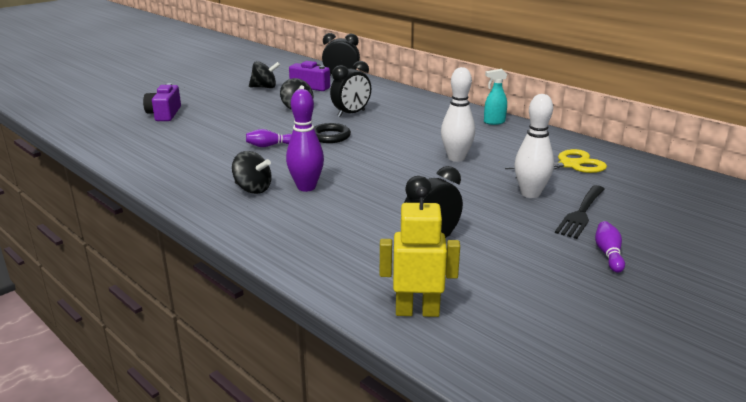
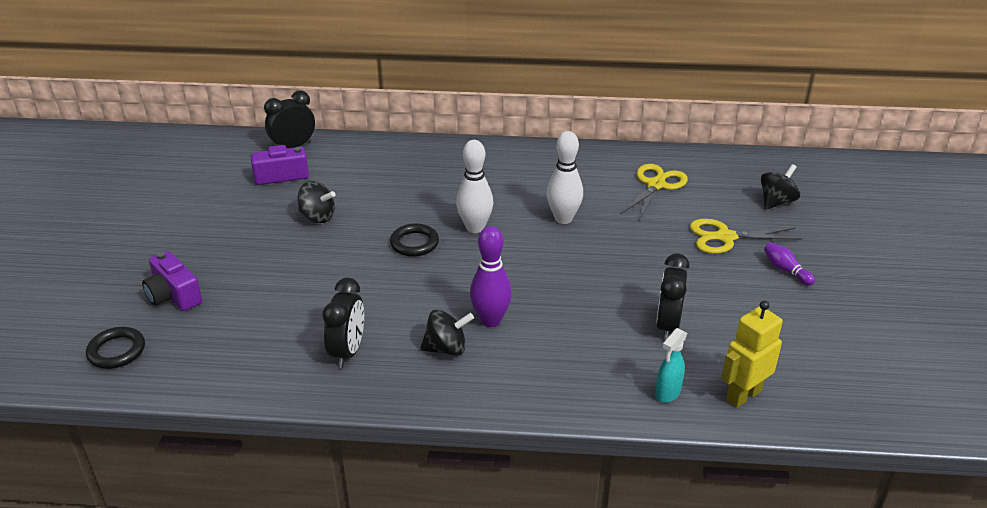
camera: 40 degrees left, 10 degrees up
(99, 124) = (116, 351): none -> black ring
(264, 87) = (227, 199): black spinning top -> black spinning top (776, 202)
(269, 146) = (374, 285): purple bowling pin -> none
(351, 113) = (387, 201): black clock -> black clock (348, 351)
(494, 122) = (534, 155): turquoise spray bottle -> turquoise spray bottle (667, 393)
(530, 194) = (668, 234): white bowling pin -> white bowling pin (475, 228)
(581, 213) = (725, 237): black fork -> yellow scissors

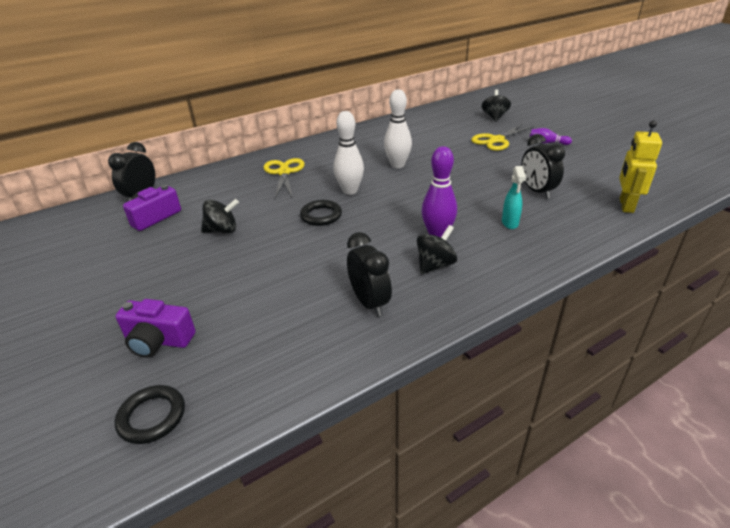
camera: 35 degrees left, 0 degrees up
(656, 185) = (423, 131): yellow scissors -> yellow scissors (284, 172)
(667, 393) = (592, 223): turquoise spray bottle -> turquoise spray bottle (510, 223)

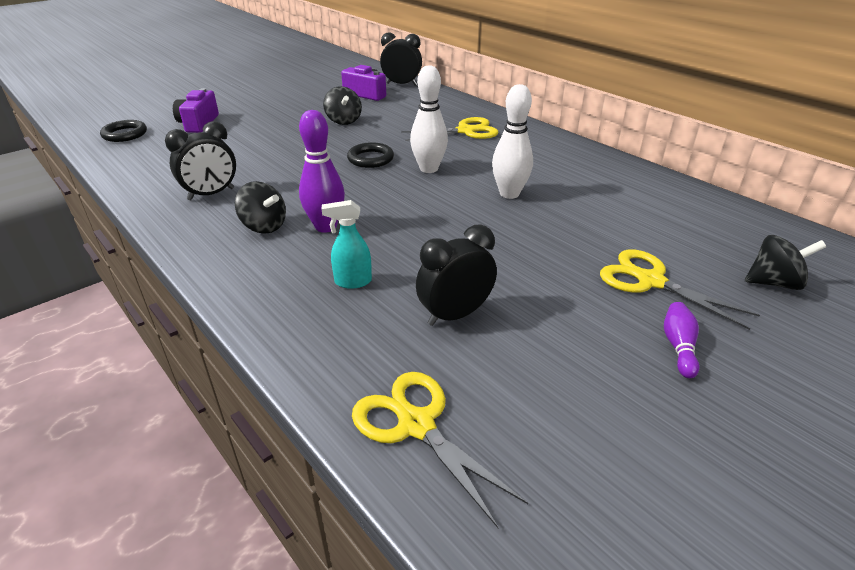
camera: 80 degrees right, 0 degrees up
(625, 205) = (416, 424): yellow robot -> yellow scissors

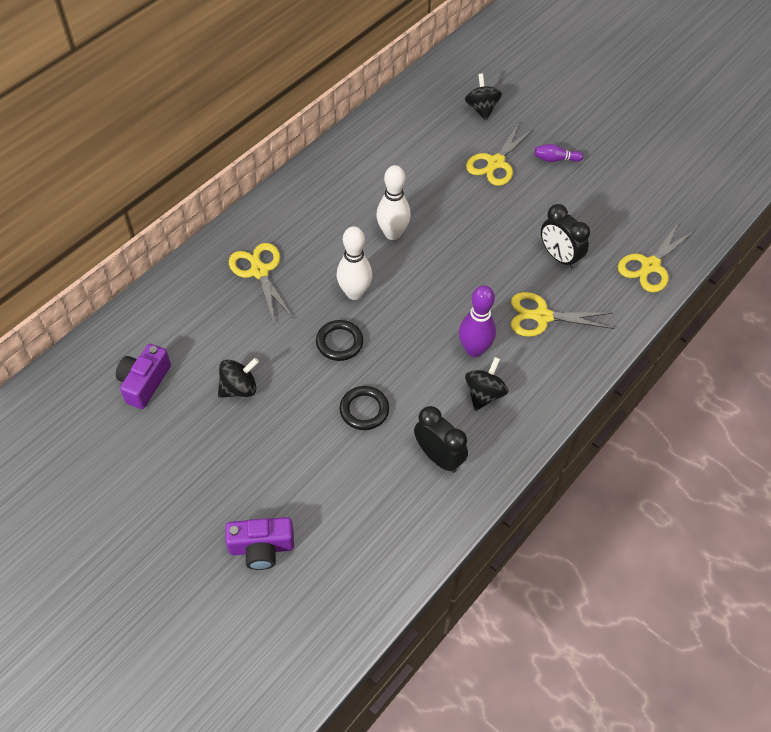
camera: 100 degrees left, 20 degrees up
(125, 134) = (306, 623): black ring -> black ring (364, 410)
(352, 282) = (542, 316): turquoise spray bottle -> yellow scissors
(401, 84) = (103, 350): black clock -> none

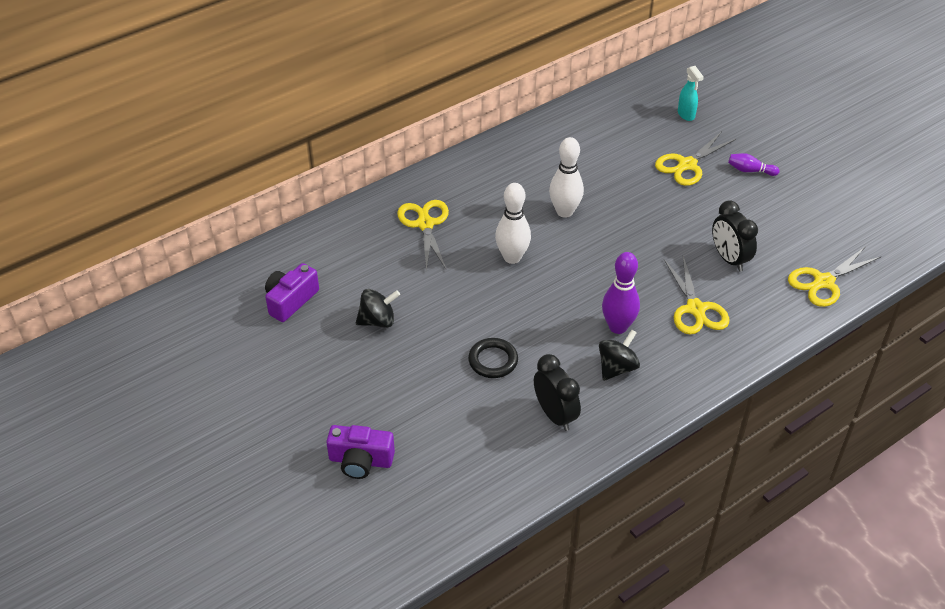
camera: 15 degrees right, 10 degrees down
(339, 342) = (485, 298): black ring -> none
(481, 109) = (686, 115): black spinning top -> turquoise spray bottle
(542, 316) = (695, 309): yellow scissors -> yellow scissors turned 120 degrees counterclockwise

